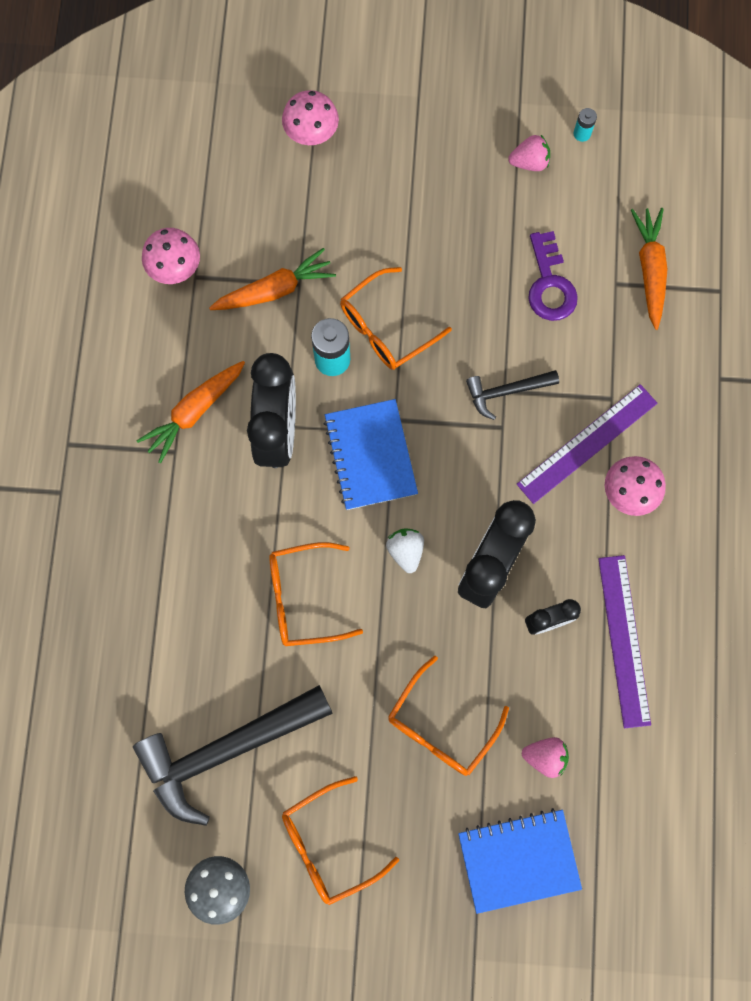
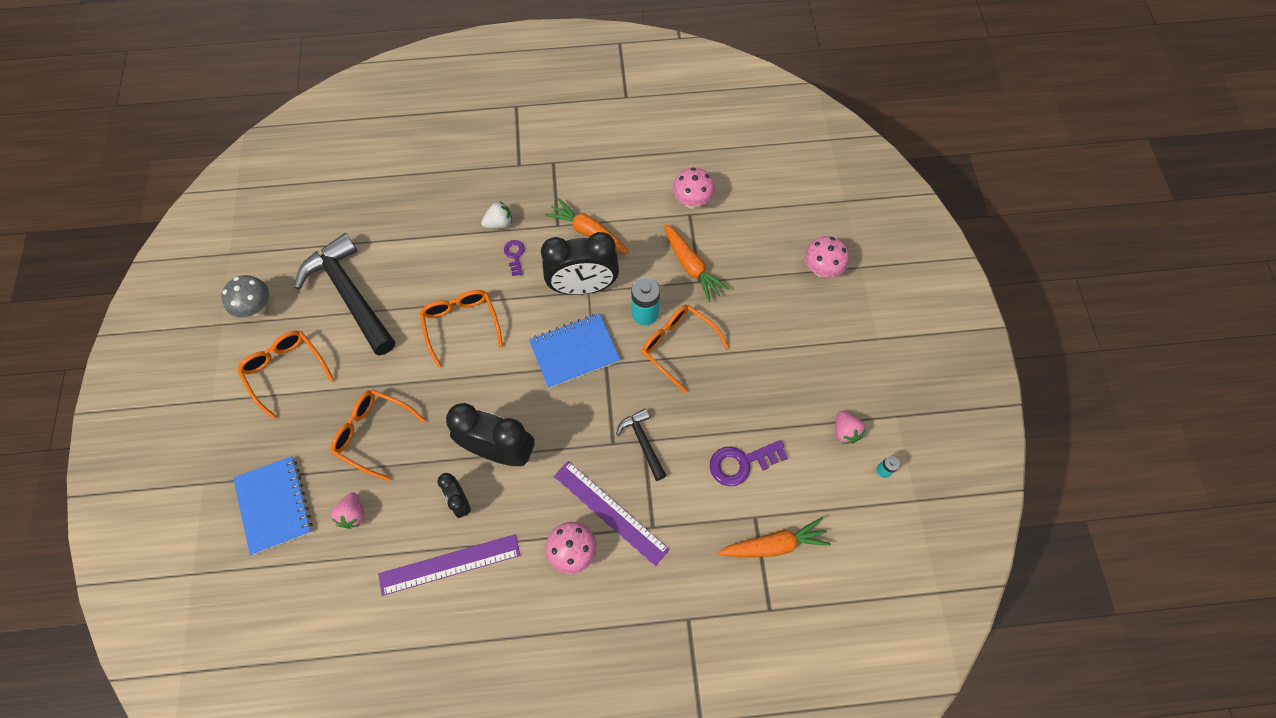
camera: 80 degrees right, 10 degrees down
(210, 515) = (515, 255): none -> purple key
(405, 551) = (504, 388): white strawberry -> white strawberry (499, 223)

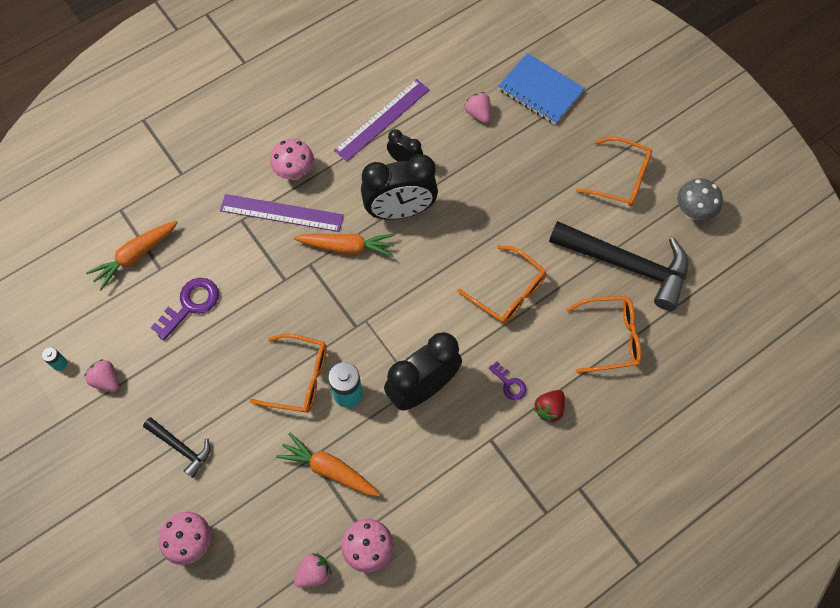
camera: 150 degrees right, 0 degrees up
(374, 434) = (509, 171): orange glasses -> orange glasses (610, 337)
(499, 223) = (549, 409): white strawberry -> red strawberry
(574, 351) = (391, 322): blue notebook -> none
(588, 232) = (455, 449): orange carrot -> orange carrot (347, 247)
(643, 442) = (284, 278): black hammer -> black hammer (181, 447)
(739, 206) = (314, 573): none -> pink strawberry

